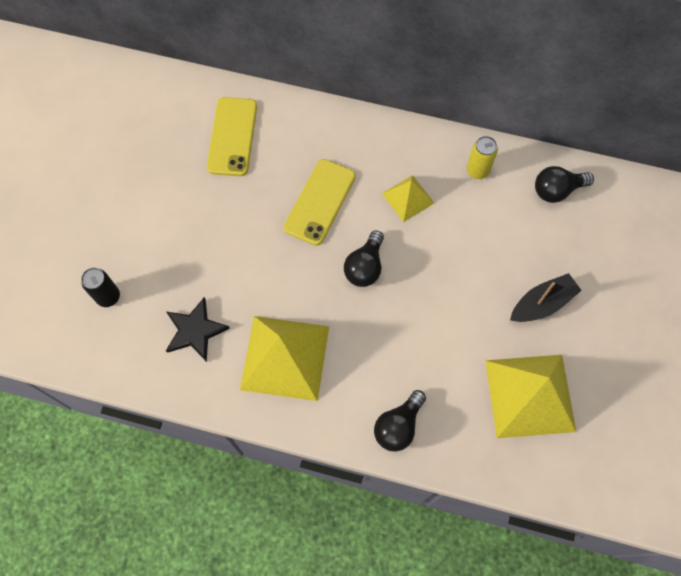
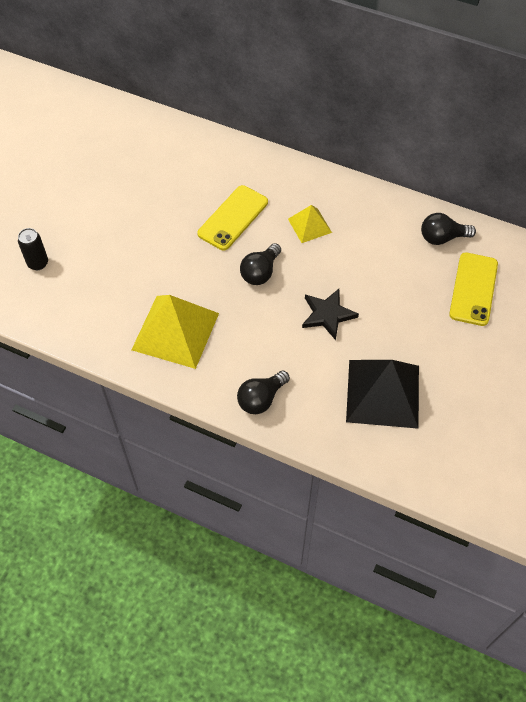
camera: 10 degrees right, 10 degrees down
(195, 331) = (104, 299): black star -> black star (327, 315)
(232, 137) = (170, 159): yellow phone -> yellow phone (473, 289)
(477, 170) = (375, 213): yellow can -> none
(530, 395) = (383, 393): yellow pyramid -> black pyramid
(542, 303) = (409, 323): black boat -> none

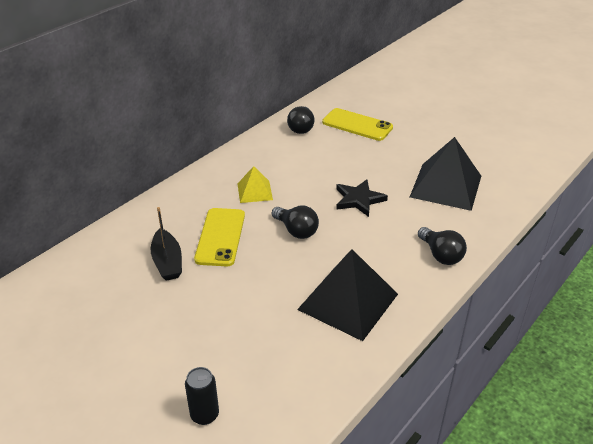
camera: 75 degrees left, 20 degrees down
(175, 331) = (348, 301): yellow pyramid -> black pyramid
(189, 191) = (167, 262): none -> black boat
(233, 218) = (220, 237): yellow phone -> yellow phone turned 45 degrees clockwise

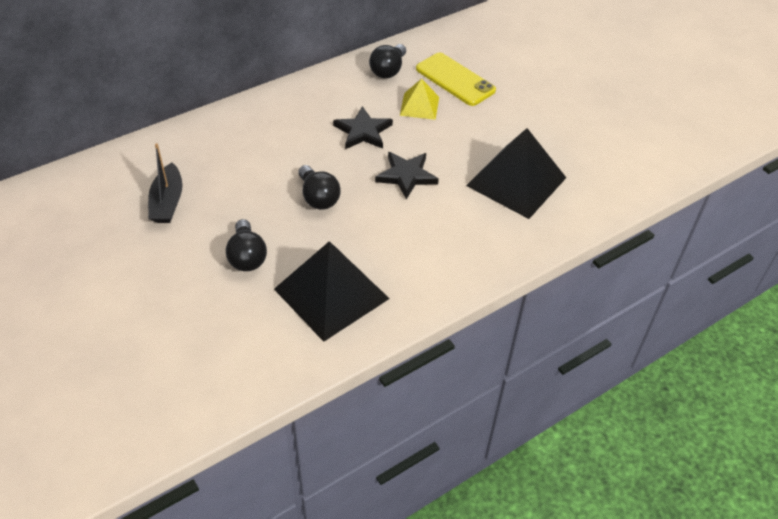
camera: 15 degrees right, 10 degrees up
(204, 415) = (129, 376): black can -> none
(220, 237) = (235, 186): yellow phone -> none
(254, 191) = (297, 139): yellow pyramid -> yellow pyramid (419, 106)
(306, 175) = (363, 131): none -> black star
(441, 255) = (462, 265): black light bulb -> black light bulb (247, 256)

